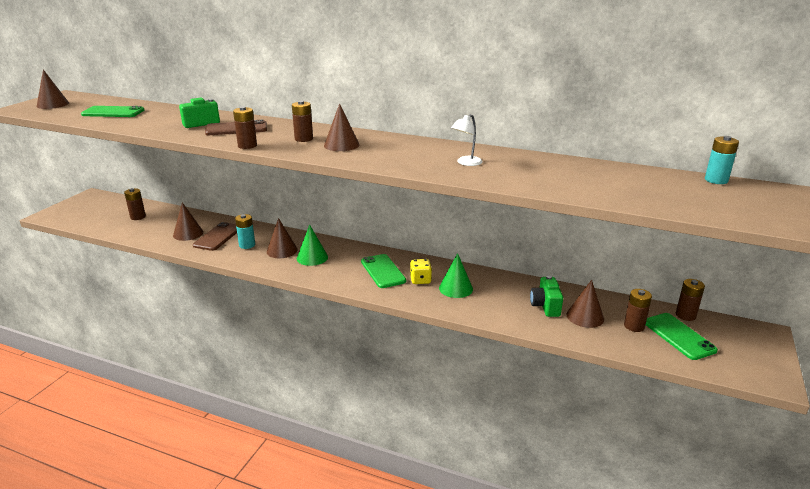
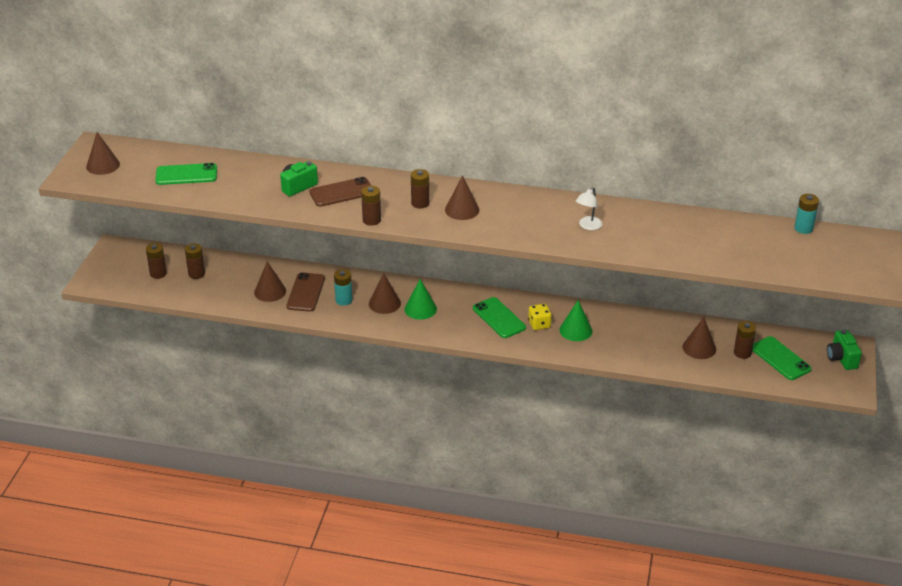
camera: 10 degrees left, 10 degrees up
(545, 306) = (662, 341): green camera -> green camera (841, 359)
(685, 315) = (787, 336): brown battery -> brown battery (158, 273)

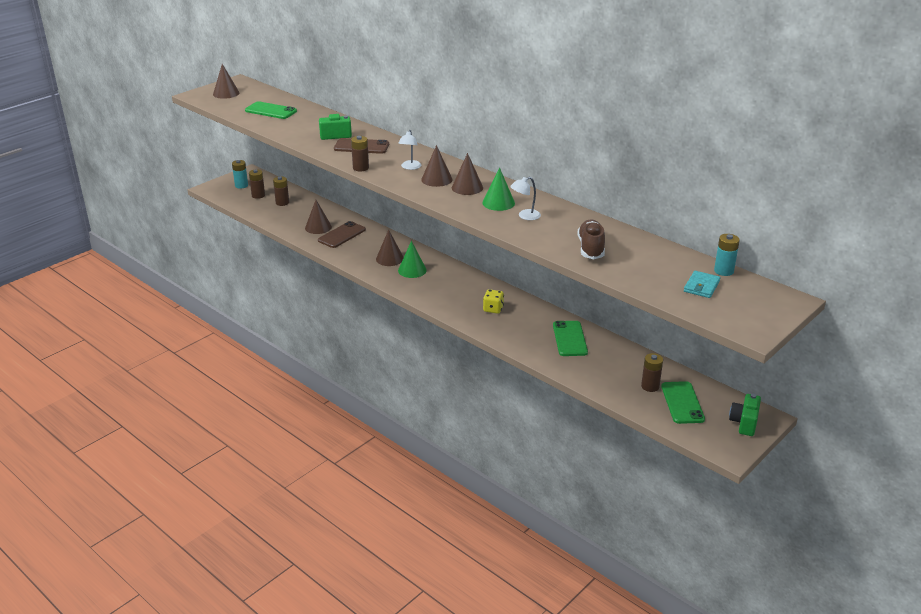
camera: 30 degrees right, 5 degrees down
(344, 300) = (363, 248): turquoise battery -> turquoise battery (241, 185)
(420, 203) = (410, 167): brown battery -> white lamp
(499, 318) = (465, 294): green phone -> green phone (569, 339)
(575, 330) = (518, 322): green cone -> green cone (498, 203)
(678, 242) = (591, 248): none -> brown shoe
(699, 348) = (613, 369): brown cone -> brown cone (467, 187)
(801, 251) = (701, 286): none -> turquoise wallet

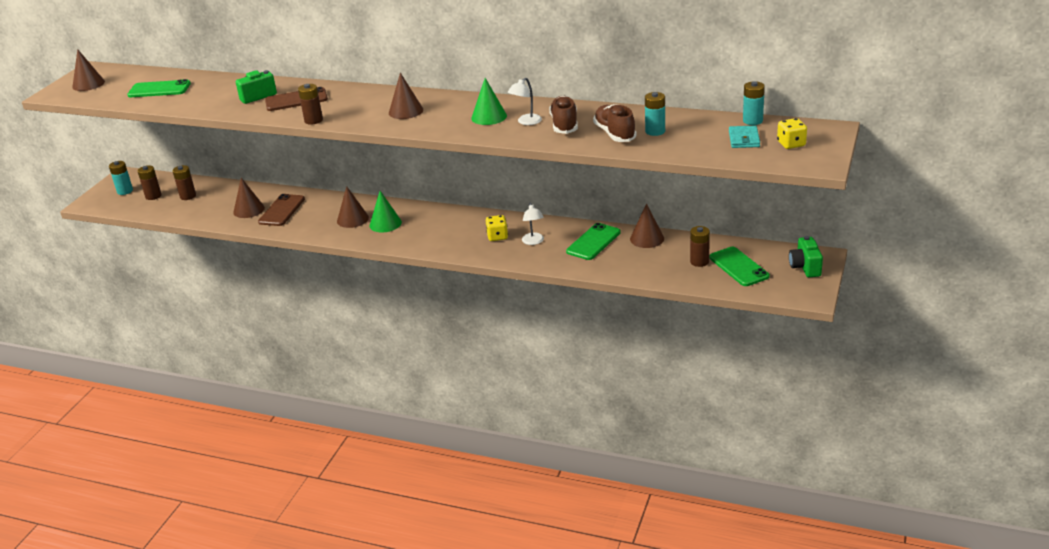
camera: 20 degrees left, 0 degrees up
(410, 167) = (367, 107): white lamp -> white lamp (533, 241)
(467, 187) = (444, 111): brown cone -> brown cone (647, 238)
(555, 227) = (564, 124): none -> brown shoe
(569, 339) = (593, 242): green phone -> green phone turned 60 degrees clockwise
(627, 256) = (655, 131): none -> turquoise battery
(741, 304) = (791, 144): none -> yellow dice

